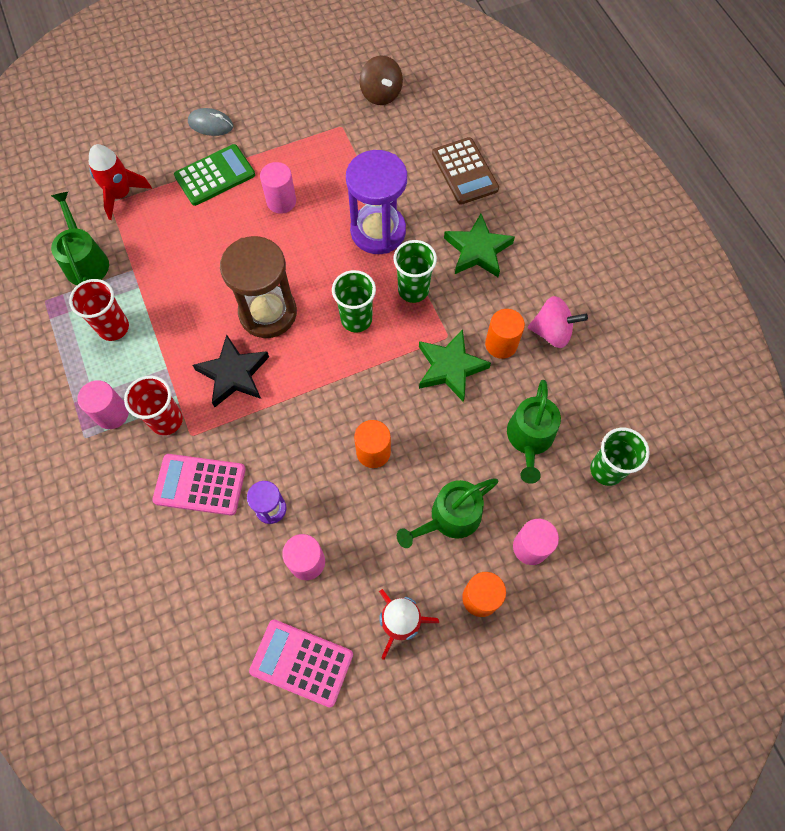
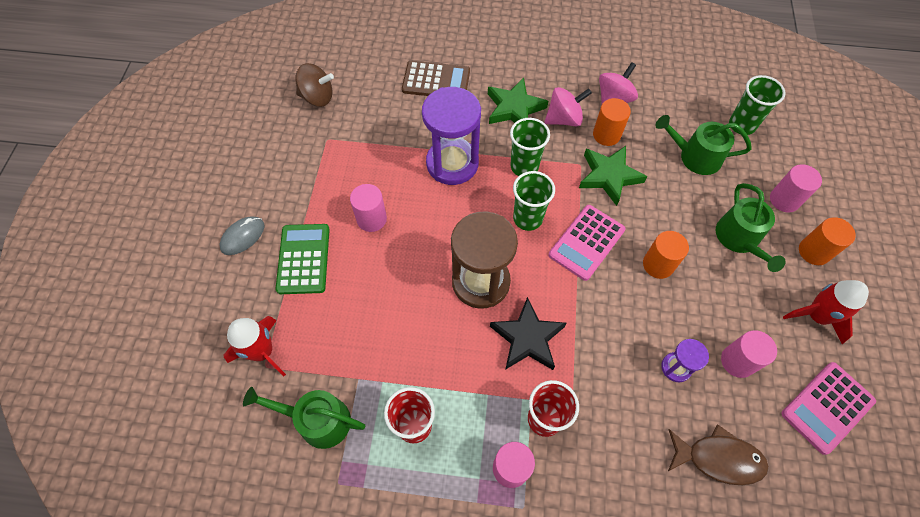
camera: 60 degrees left, 5 degrees down
(200, 484) = (626, 418): pink calculator -> pink calculator (586, 242)
(200, 577) = (718, 458): none -> brown fish
(494, 298) = (564, 119): none -> pink spinning top
(529, 438) = (695, 157): green watering can -> green watering can turned 150 degrees clockwise

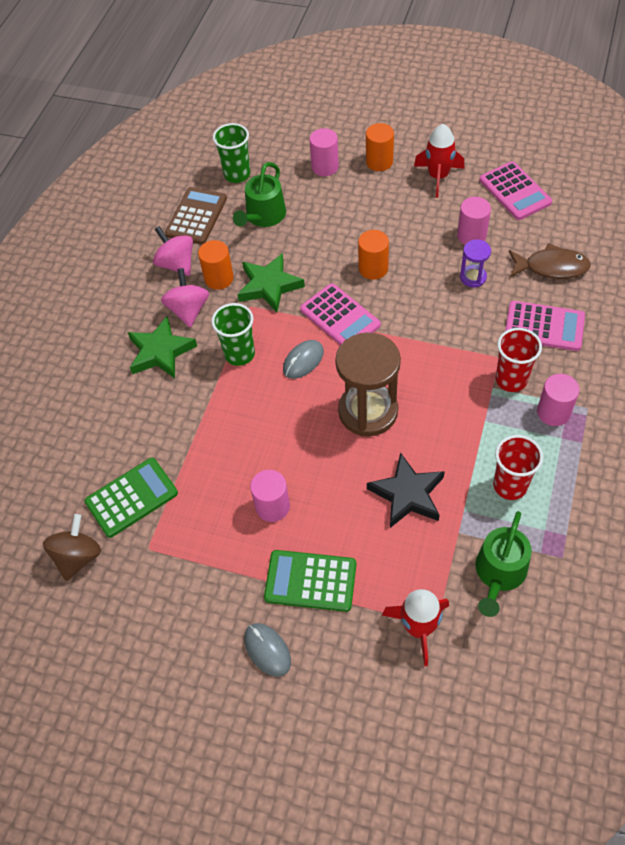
camera: 75 degrees left, 5 degrees down
(370, 119) = (131, 498): none -> green calculator
(436, 81) = (96, 423): brown calculator -> brown calculator (196, 216)
(452, 163) = (218, 419): purple hourglass -> none
(527, 218) = (303, 361): green cup -> grey mouse
(527, 338) = (432, 381): black star -> black star (407, 494)
(626, 453) = (544, 326): none -> pink calculator
(718, 458) = (551, 267): brown fish -> brown fish turned 75 degrees clockwise
(739, 239) = (358, 206): green watering can -> none

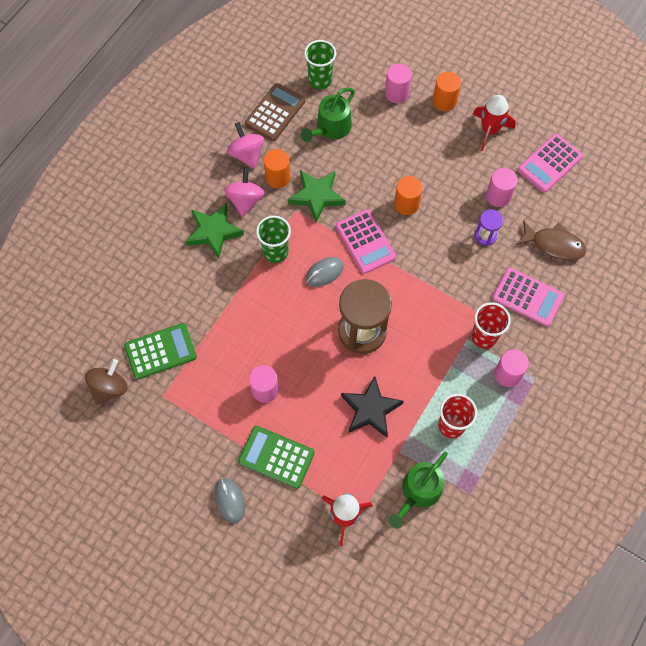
camera: 10 degrees right, 10 degrees up
(515, 191) = (549, 163): pink calculator -> pink calculator turned 60 degrees clockwise

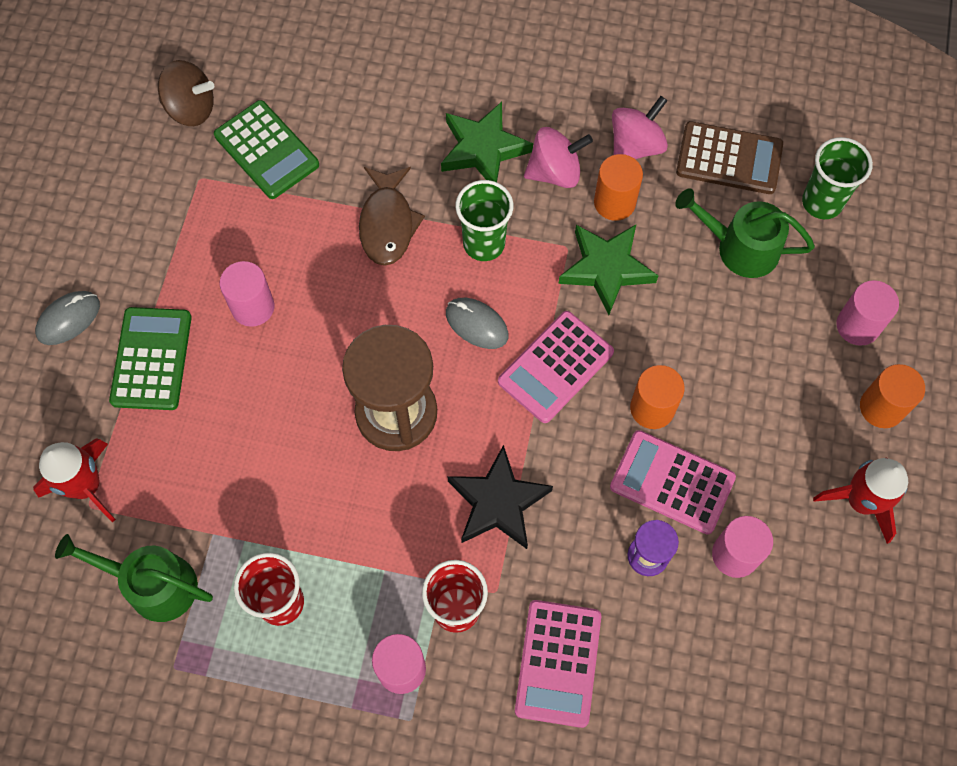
camera: 70 degrees right, 0 degrees up
(370, 409) = (268, 468): black star -> black star (498, 502)
(549, 163) = (844, 627): pink calculator -> pink calculator (672, 482)
(554, 245) = (680, 681): brown fish -> brown fish (387, 223)

